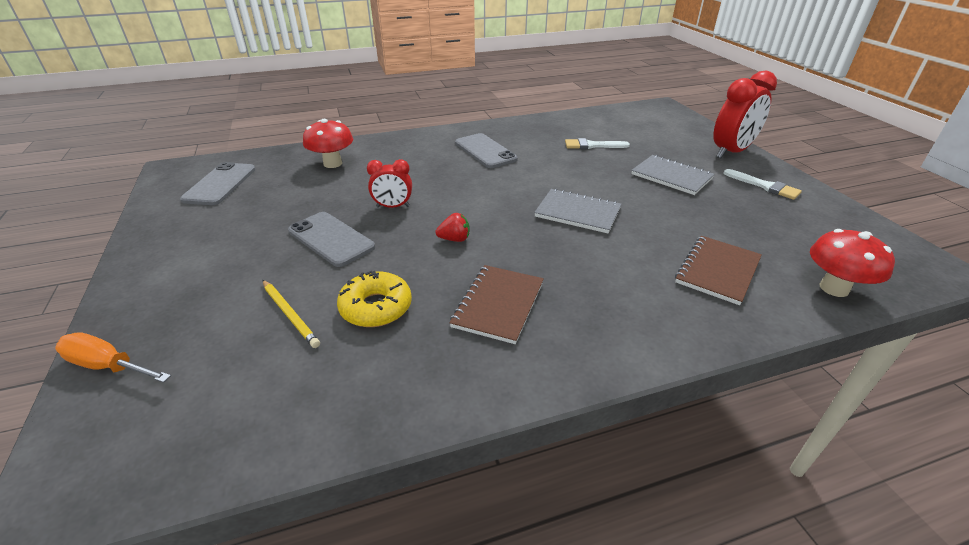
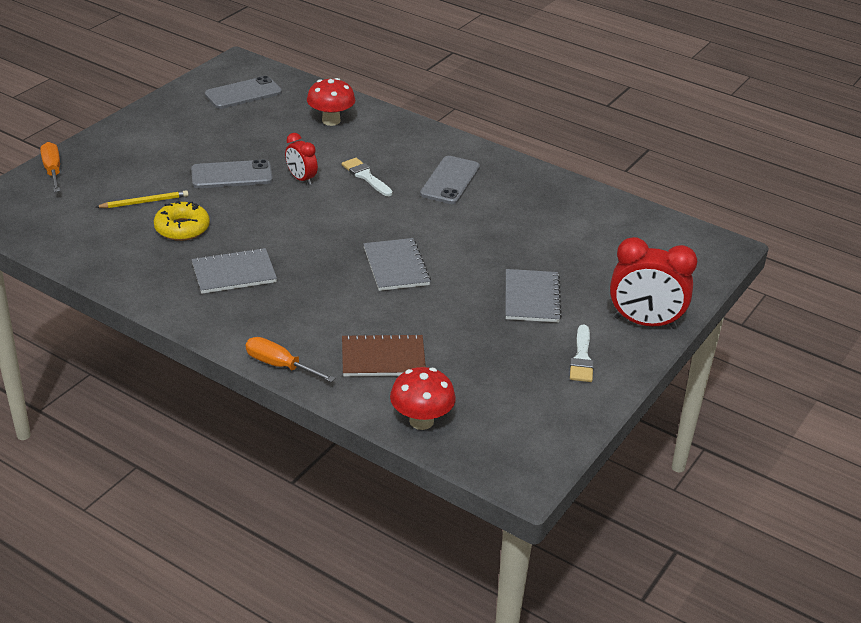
camera: 50 degrees right, 0 degrees up
(290, 314) = (144, 202): yellow pencil -> yellow pencil turned 120 degrees counterclockwise
(331, 239) = (231, 175): grey phone -> grey phone turned 75 degrees clockwise
(454, 239) = (289, 225): red strawberry -> none
(498, 304) = (234, 273): brown notebook -> grey notebook
(592, 145) = (543, 233): white brush -> white brush (365, 176)
(696, 341) = (279, 365): none -> orange screwdriver

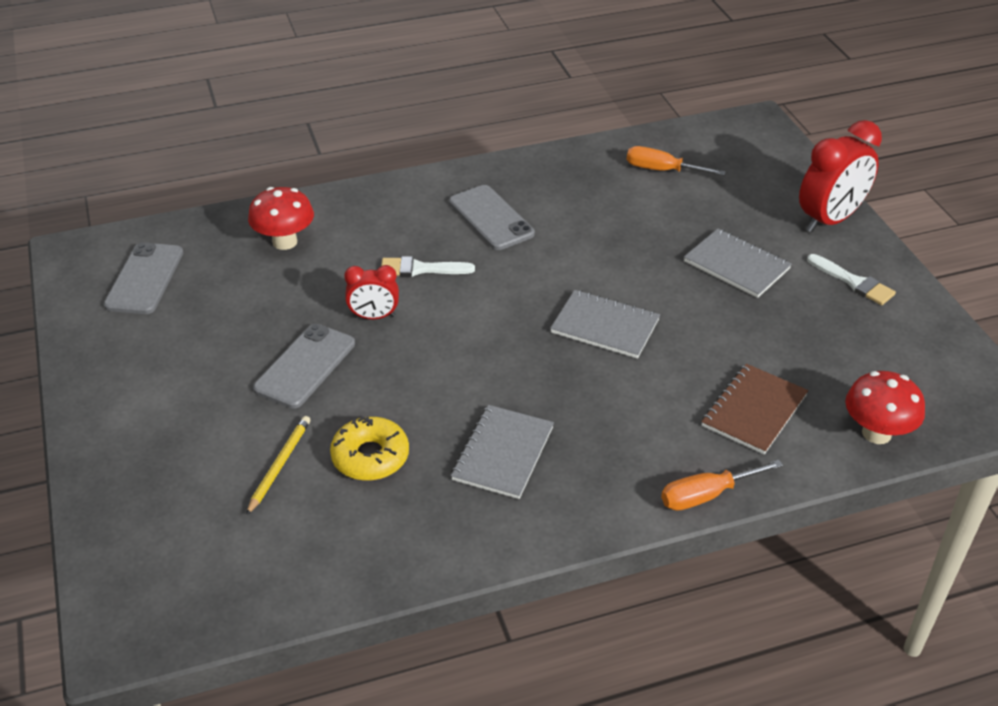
camera: 50 degrees left, 5 degrees up
(52, 170) = (110, 521): orange screwdriver -> orange screwdriver (662, 170)

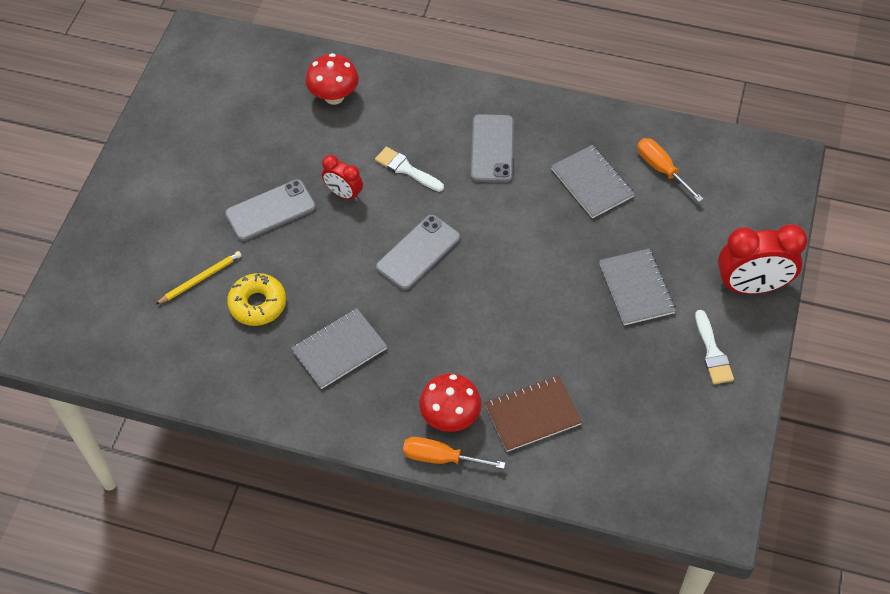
camera: 35 degrees right, 15 degrees up
(145, 279) = (223, 82): grey phone -> grey phone (418, 253)
(605, 326) = (491, 288): grey notebook -> grey notebook (592, 183)
(876, 433) = (601, 483): red mushroom -> red mushroom (450, 417)

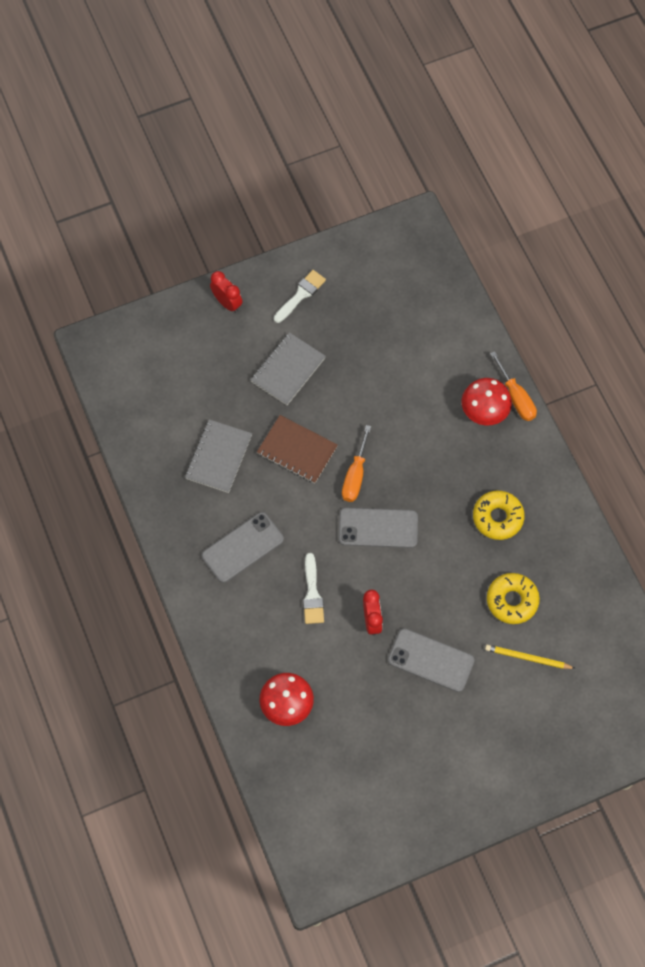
camera: 130 degrees left, 10 degrees up
(339, 350) = (497, 517): grey notebook -> yellow donut
(532, 415) = (439, 366): brown notebook -> brown notebook (297, 450)
(661, 169) = (167, 419): orange screwdriver -> orange screwdriver (355, 475)
(751, 286) = (227, 303): red clock -> red clock, size x0.56

